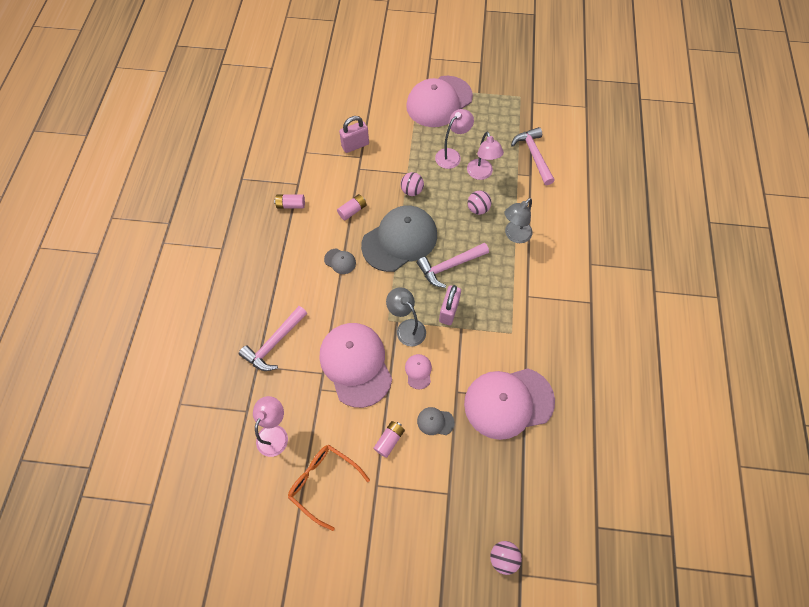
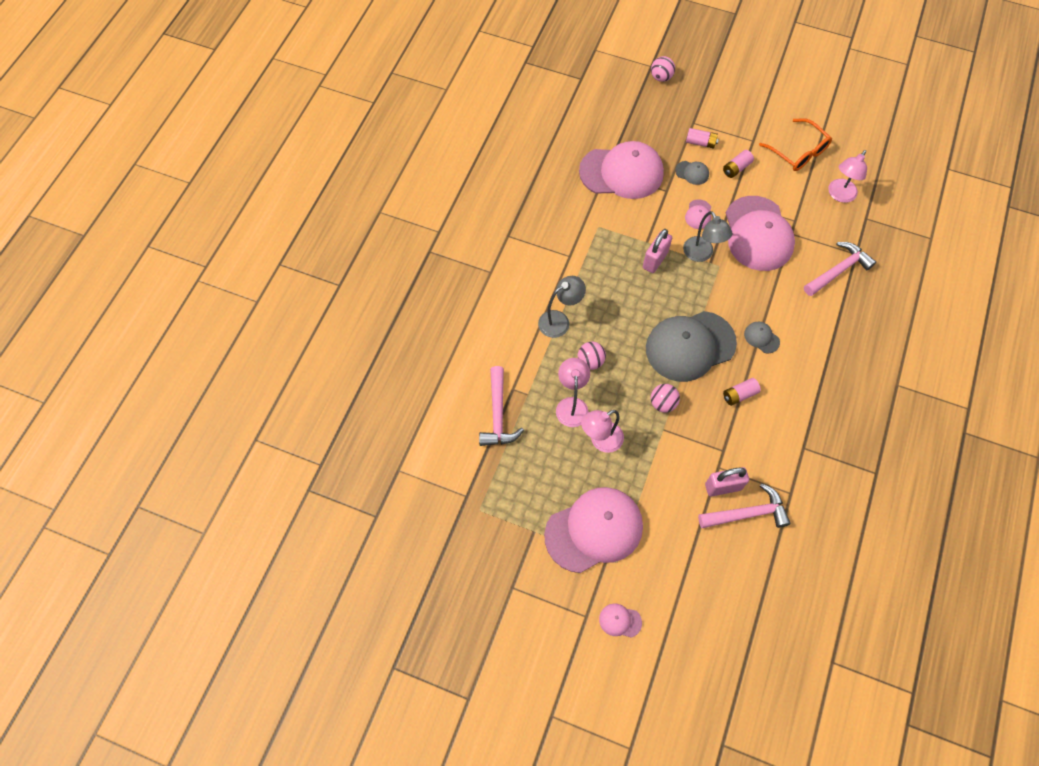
camera: 165 degrees left, 0 degrees up
(291, 205) = (814, 420): pink battery -> pink battery (700, 143)
(408, 60) = (620, 621): none -> pink cap
(449, 266) = (641, 304): pink hammer -> pink hammer (747, 514)

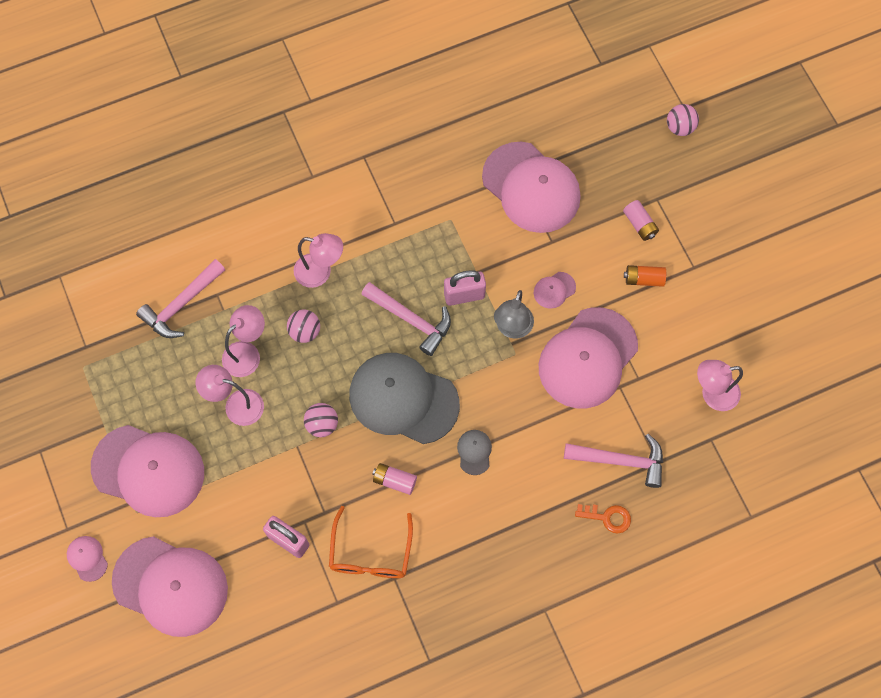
camera: 45 degrees right, 5 degrees up
(559, 320) = (320, 272): grey lamp -> pink lamp
(689, 583) = (170, 586): none -> pink cap
(692, 173) = (596, 246): grey cap -> none
(736, 168) = (643, 279): pink battery -> orange battery
(747, 514) = (281, 581): pink hammer -> pink hammer (411, 320)
(798, 152) = (725, 317): orange glasses -> orange glasses (370, 553)
(867, 305) = (607, 517): none -> orange key

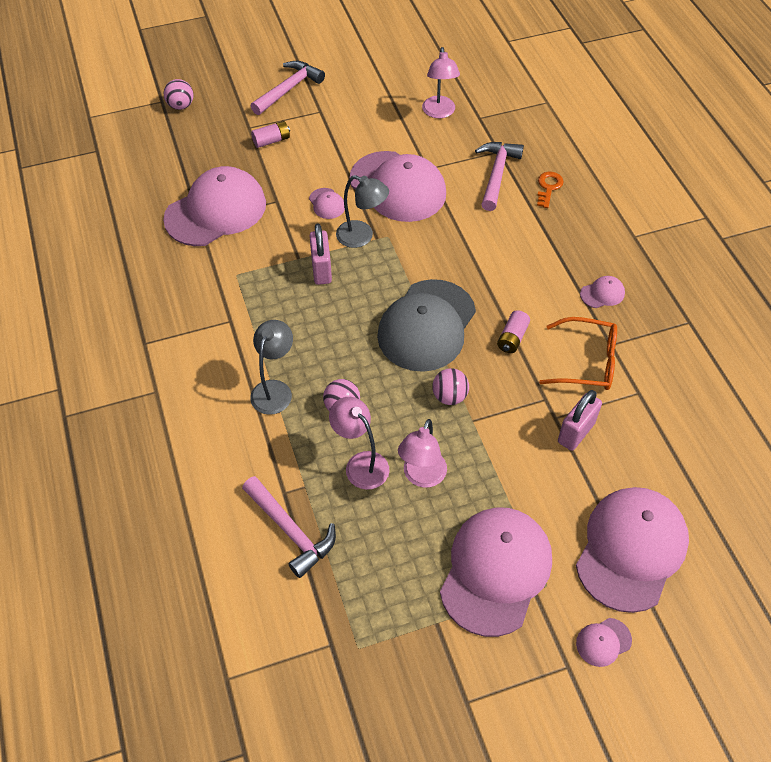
camera: 85 degrees left, 15 degrees down
(320, 272) = (274, 389): pink lamp -> grey lamp
(411, 320) = (341, 314): pink hammer -> pink hammer (289, 89)
(459, 572) = (602, 293): none -> pink cap
(474, 452) = (484, 274): grey cap -> none
(643, 279) = (326, 143): orange battery -> none

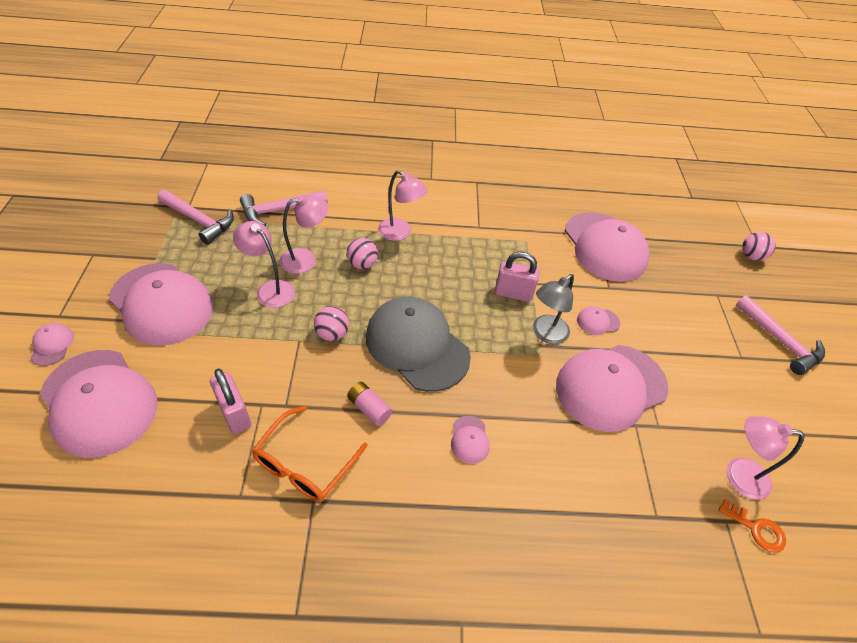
camera: 105 degrees right, 5 degrees down
(271, 140) = (696, 306): pink battery -> none
(274, 389) = (400, 233): grey lamp -> pink lamp
(497, 174) = (614, 496): pink hammer -> pink hammer (199, 221)
(548, 187) = (578, 550): orange key -> orange key (756, 529)
(602, 293) = (385, 528): pink cap -> pink cap (469, 439)

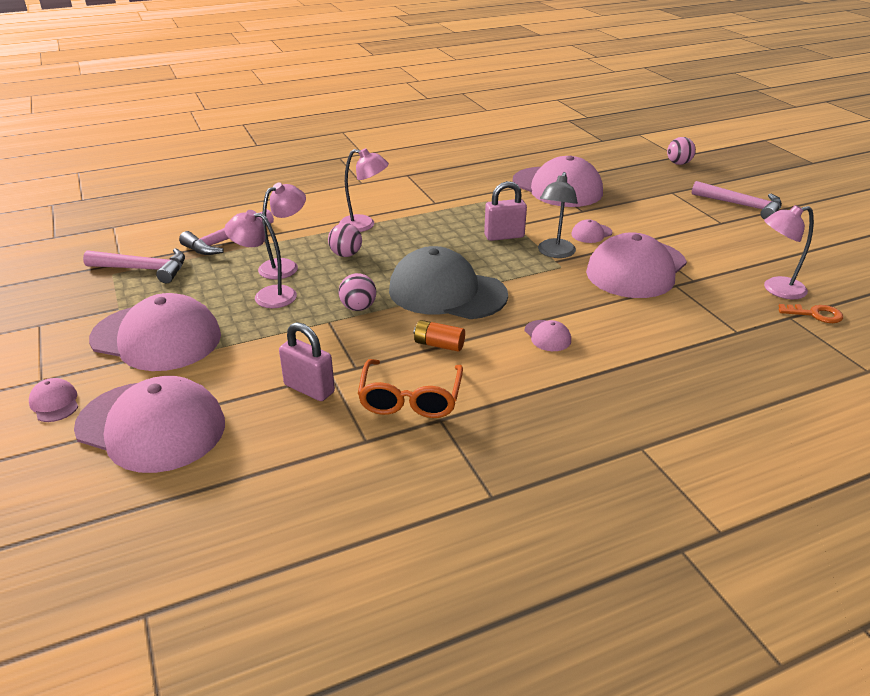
camera: 20 degrees left, 15 degrees down
(369, 408) = (439, 345): pink battery -> orange battery

